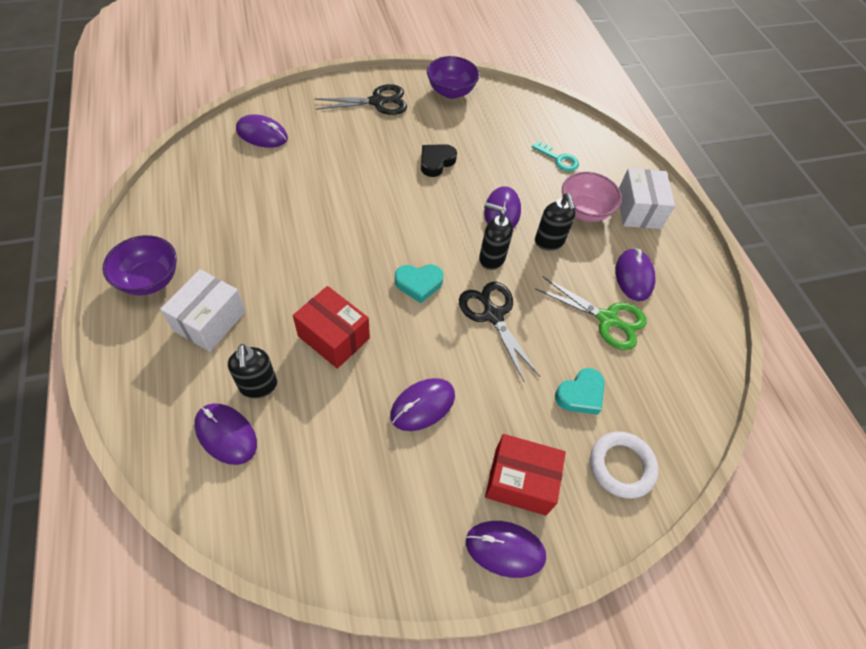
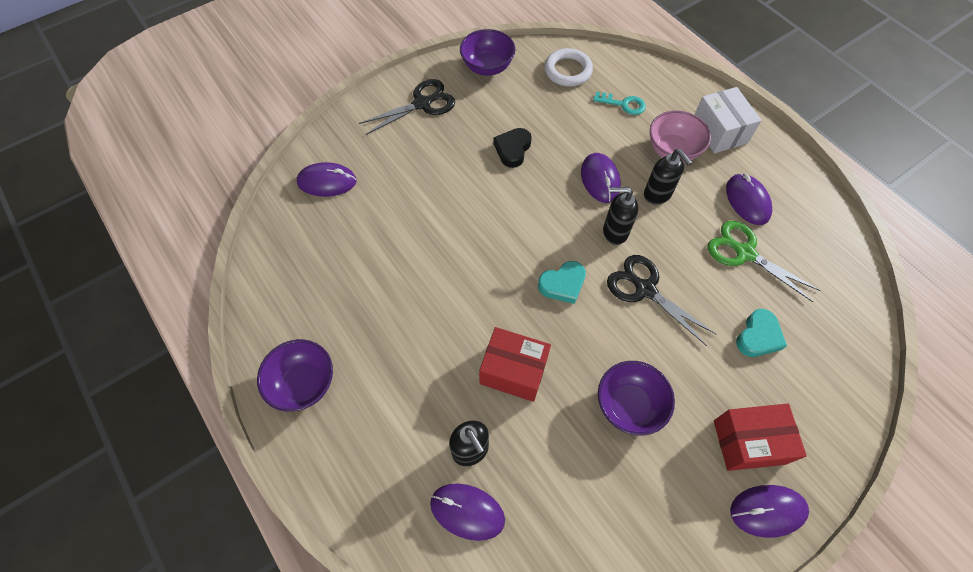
camera: 15 degrees left, 5 degrees up
(210, 321) = (387, 403): white box -> none
(422, 405) = (629, 405): purple mouse -> purple bowl
(607, 319) = (745, 253): green scissors -> green scissors turned 150 degrees counterclockwise
(621, 466) = (824, 390): white ring -> white ring (568, 71)

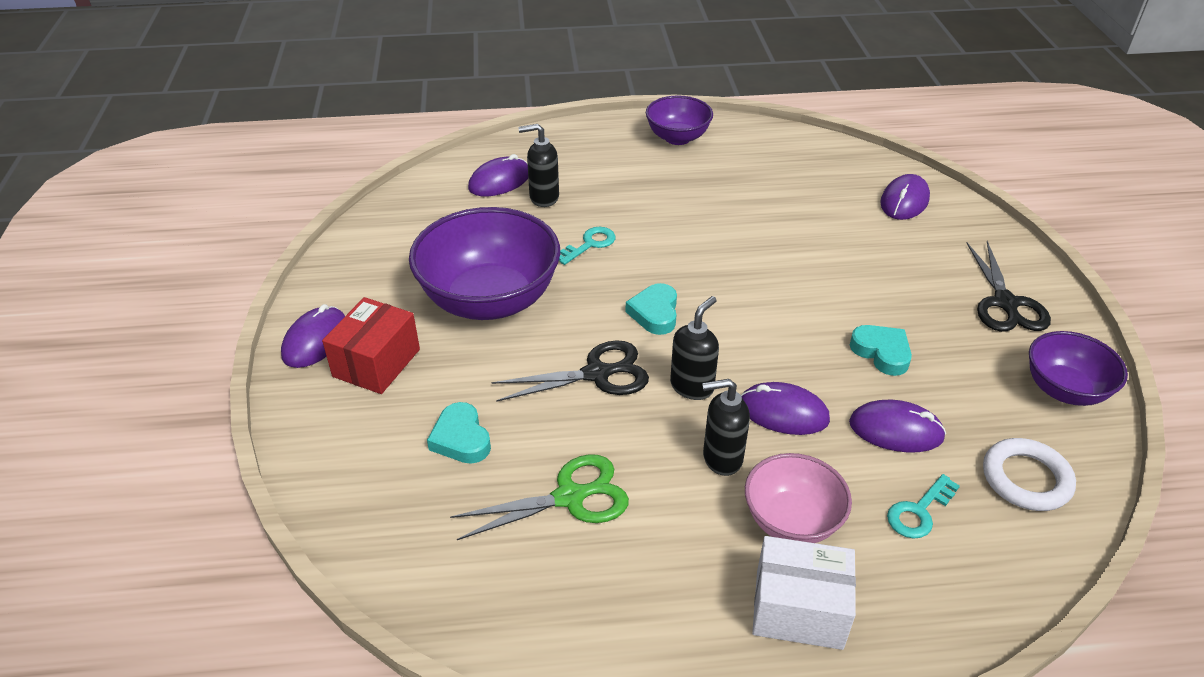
camera: 120 degrees right, 20 degrees down
(512, 149) = (881, 352): black heart -> turquoise heart
(513, 371) = (589, 244): red box -> turquoise key
(629, 405) = (490, 300): purple bowl -> purple bowl, size x1.77
(747, 201) = (645, 557): purple mouse -> purple mouse (896, 430)

